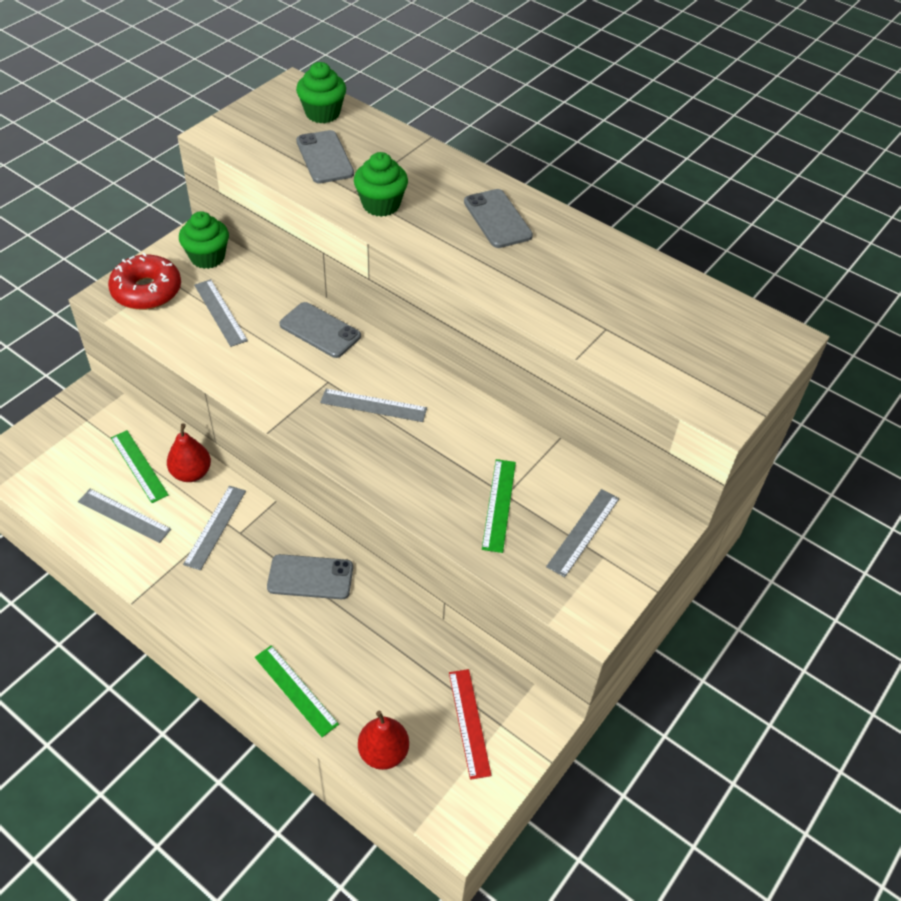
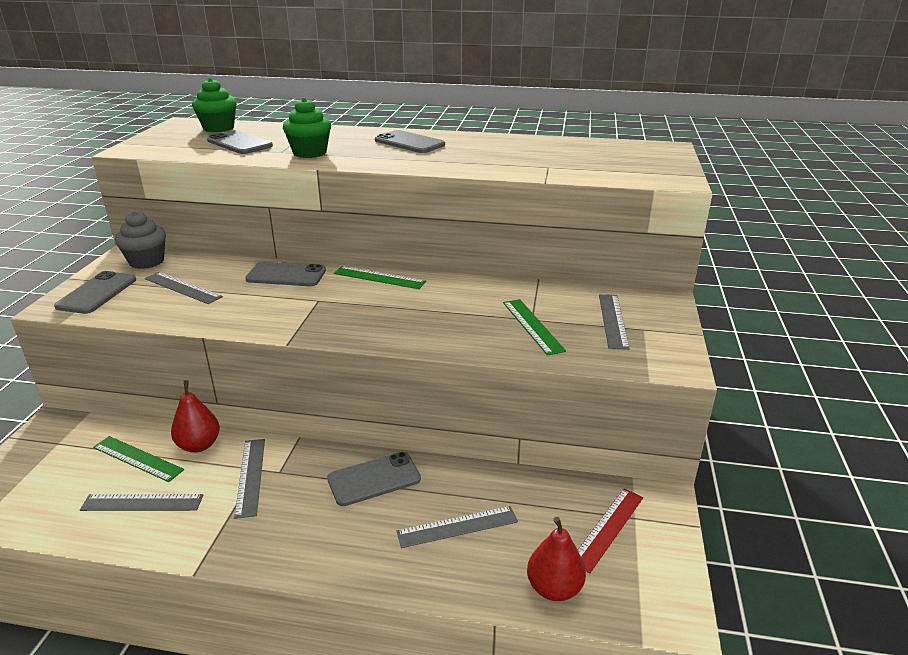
camera: 25 degrees left, 20 degrees down
(147, 291) = (97, 293): red donut -> grey phone
(207, 257) = (146, 261): green cupcake -> grey cupcake
(296, 690) = (427, 574): green ruler -> green ruler (379, 277)
(373, 405) = (371, 302): grey ruler -> grey ruler (457, 526)
(469, 722) = (607, 528): red ruler -> red ruler turned 75 degrees clockwise

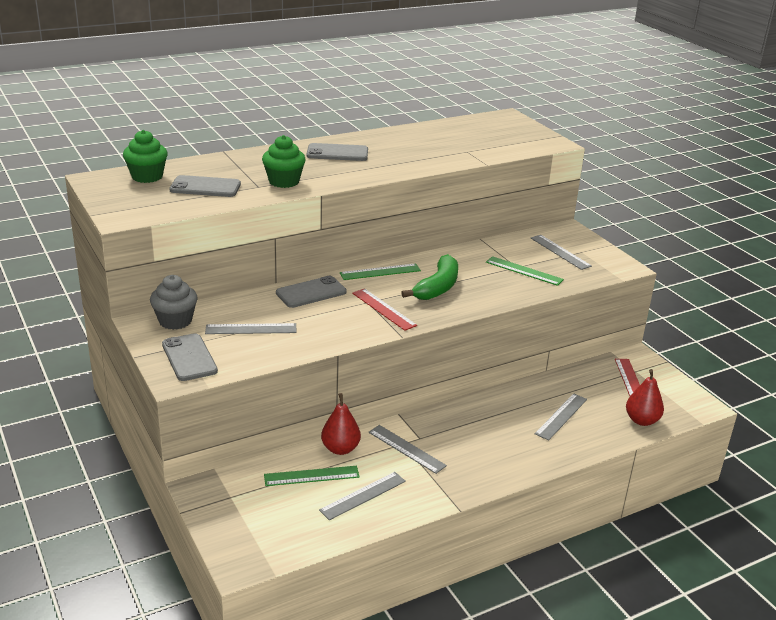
camera: 40 degrees left, 0 degrees up
(319, 312) = (384, 309): none -> red ruler
(374, 479) = (482, 415): grey phone -> none
(408, 310) = (437, 287): none -> green banana

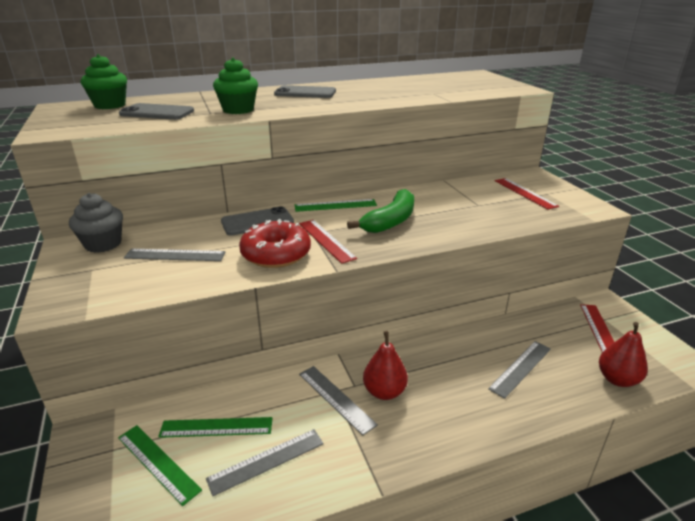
camera: 10 degrees right, 0 degrees up
(189, 358) = (88, 283): grey phone -> none
(340, 449) = (262, 393): red pear -> red pear (384, 392)
(343, 324) = (276, 254): none -> red donut
(524, 271) = (485, 209): green ruler -> green ruler (157, 463)
(560, 252) = (525, 193): grey ruler -> red ruler

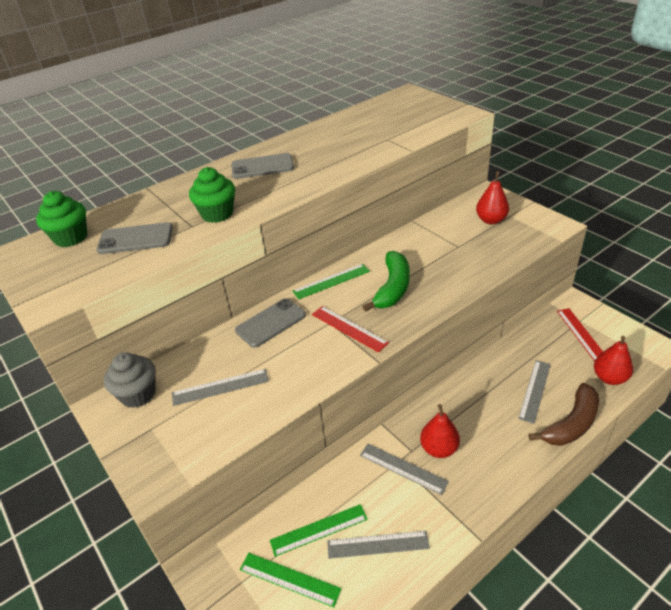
camera: 15 degrees left, 10 degrees up
(266, 461) = (378, 544): grey ruler -> grey ruler turned 45 degrees clockwise
(276, 254) = (314, 358): red donut -> none
(525, 193) = (491, 220): red ruler -> red pear
(550, 411) = (571, 424): none -> brown banana

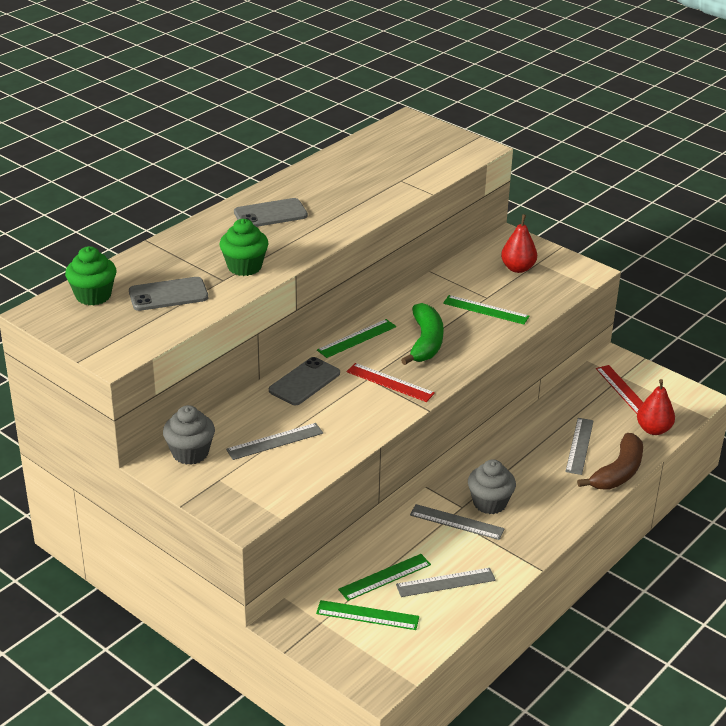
camera: 15 degrees left, 5 degrees down
(439, 448) = (489, 503): red pear -> grey cupcake
(455, 258) = (486, 310): none -> green ruler

